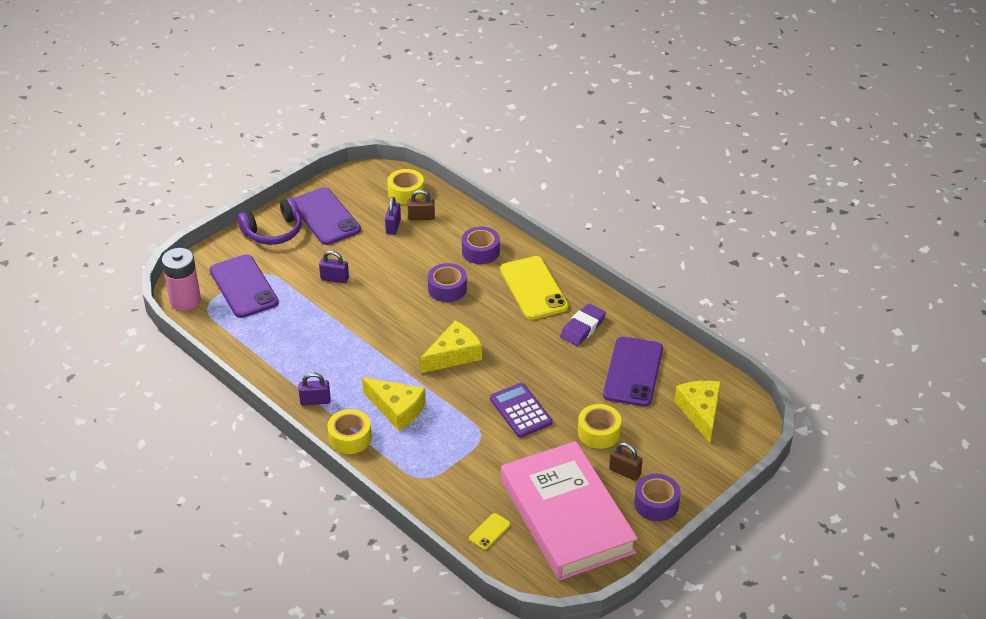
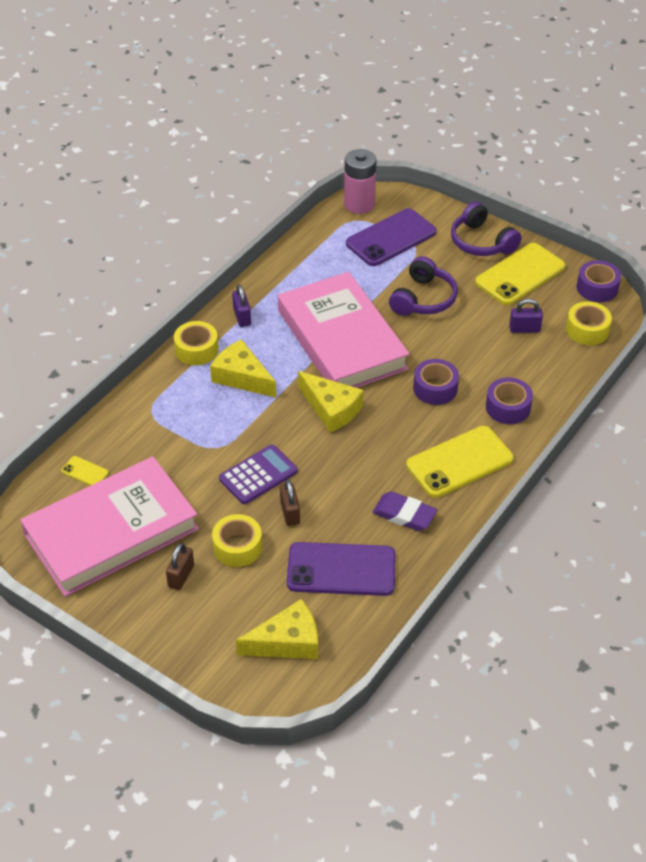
camera: 80 degrees right, 5 degrees up
(325, 217) = (520, 274): purple phone -> yellow phone
(334, 278) = (423, 299): purple padlock -> purple headphones
(369, 337) = (341, 339): none -> pink book
(397, 409) = (242, 377): yellow cheese -> yellow cheese turned 105 degrees clockwise
(421, 217) = (549, 349): brown padlock -> brown padlock (290, 513)
(656, 503) = (137, 609): purple tape -> purple tape (597, 288)

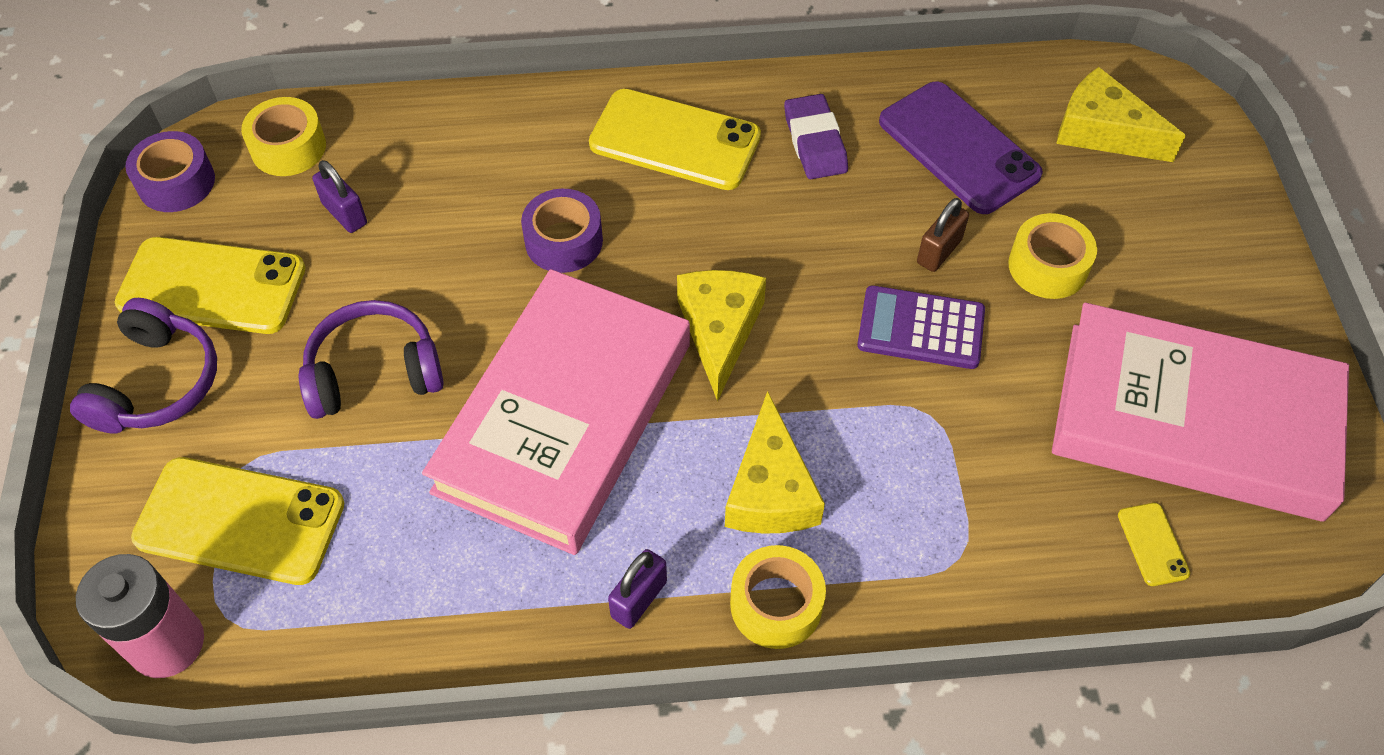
camera: 130 degrees left, 10 degrees up
(181, 576) = (1153, 290): brown padlock -> none
(391, 238) = (240, 521): purple phone -> yellow phone
(508, 407) = (527, 147): purple tape -> none

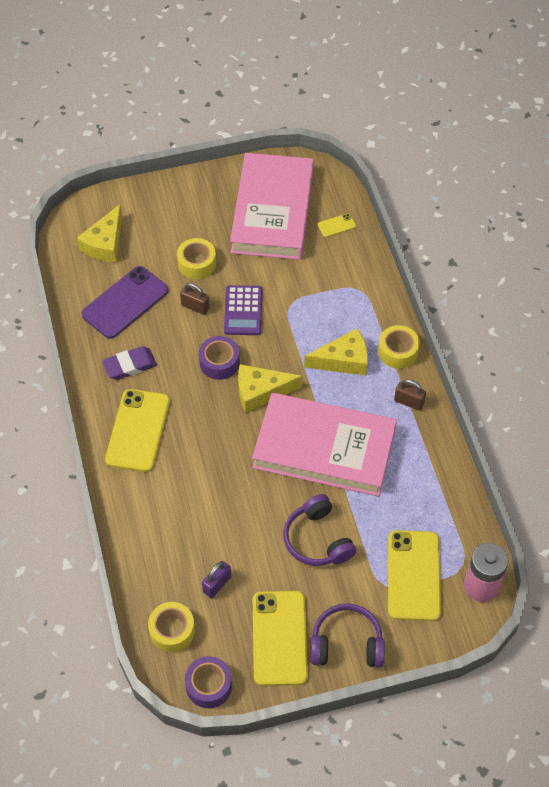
camera: 100 degrees left, 0 degrees up
(564, 241) = (217, 470): purple tape -> purple tape (219, 362)
(639, 599) = (409, 402): purple padlock -> brown padlock

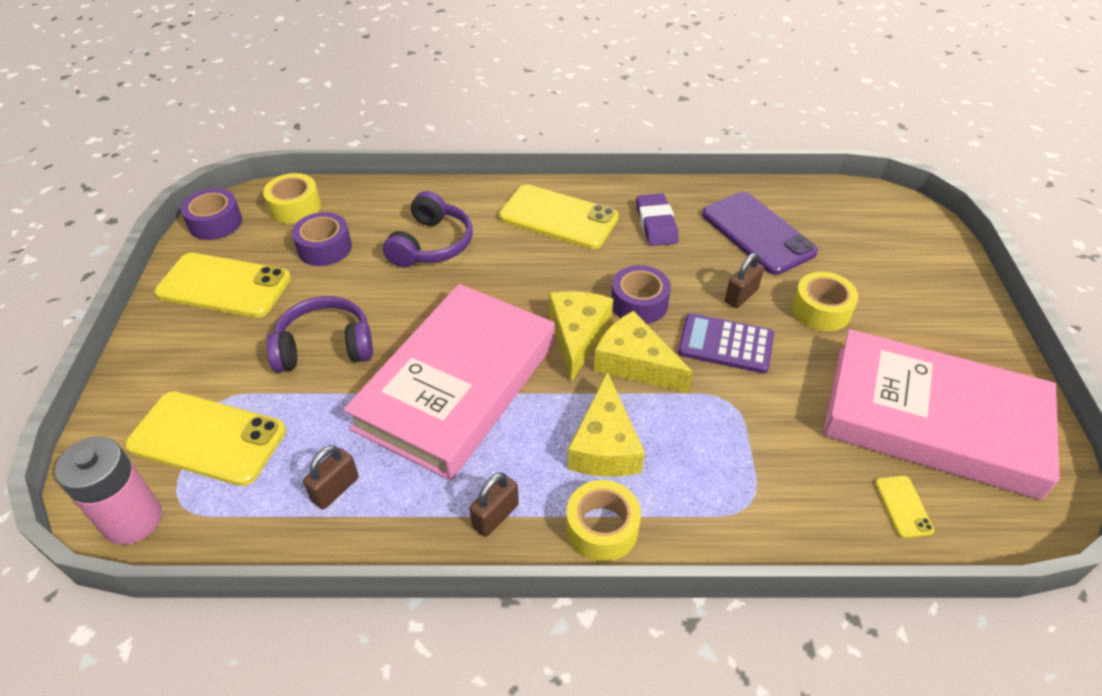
camera: 105 degrees right, 10 degrees down
(105, 243) = (861, 229): yellow cheese -> yellow cheese (635, 363)
(217, 584) = (324, 248): purple padlock -> purple tape
(346, 643) = (171, 343): purple headphones -> purple headphones (431, 244)
(422, 487) = (335, 489): none -> brown padlock

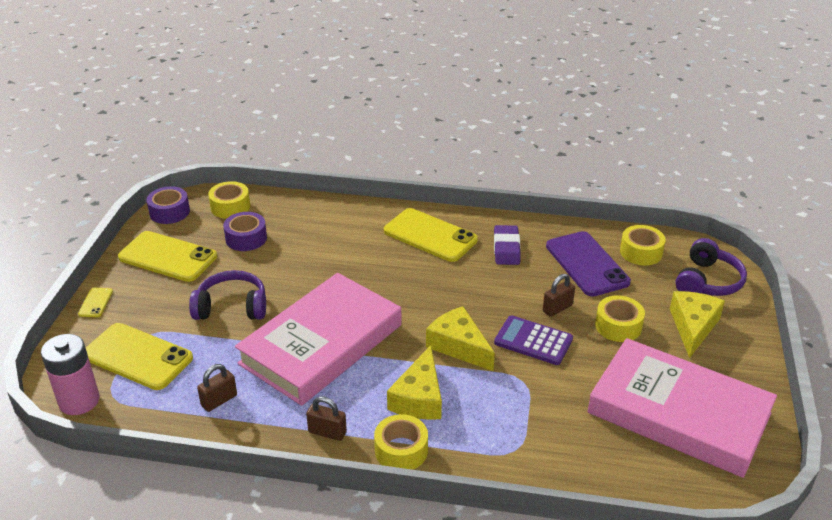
camera: 10 degrees right, 10 degrees down
(431, 244) = (327, 245): purple headphones -> purple headphones (707, 281)
(495, 516) = (327, 432): brown padlock -> brown padlock turned 60 degrees clockwise
(577, 336) = (420, 322): yellow cheese -> yellow cheese (693, 327)
(639, 303) = (475, 304): purple tape -> none
(815, 210) = (641, 252): none -> yellow tape
(903, 506) = (632, 467): yellow phone -> yellow phone (95, 302)

